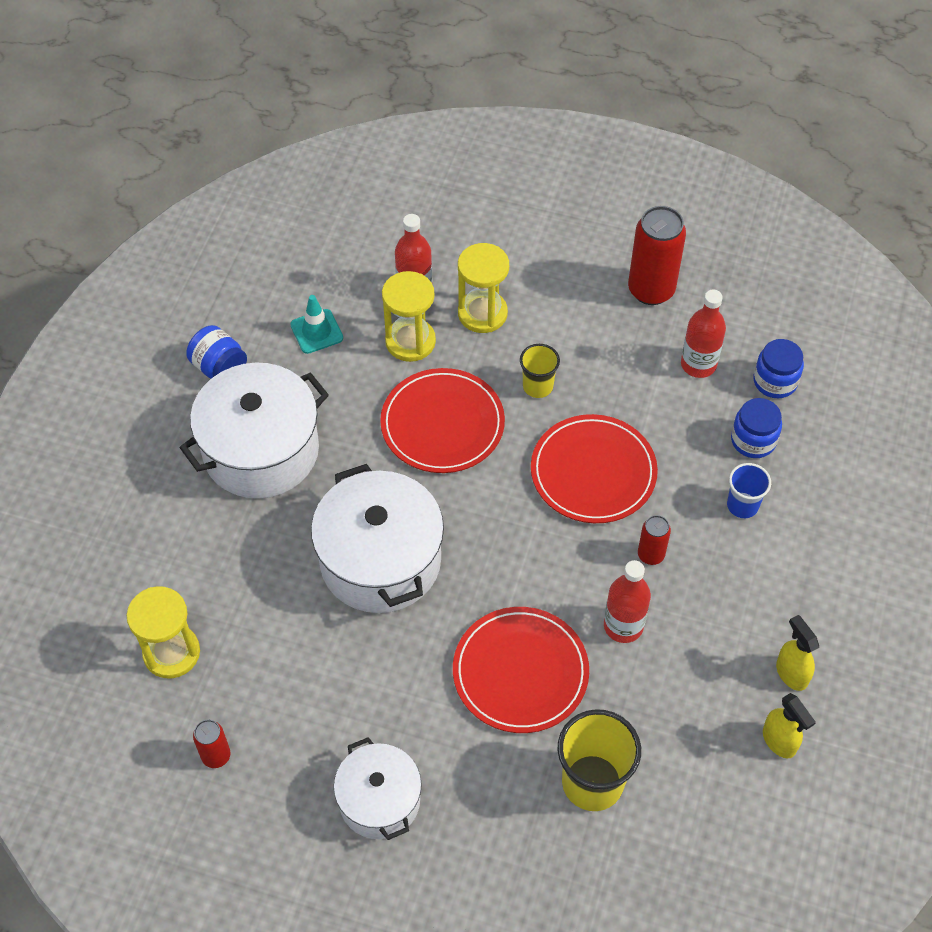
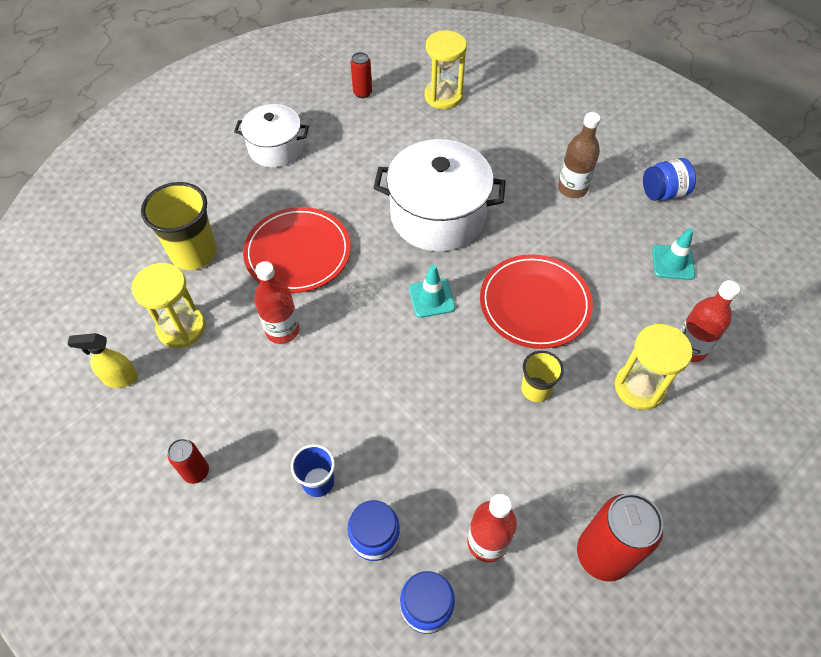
camera: 120 degrees right, 0 degrees up
(261, 450) = (572, 188): white pot -> brown bottle
(410, 341) = (632, 320): yellow hourglass -> yellow hourglass (181, 328)
(494, 513) = (431, 298): none -> turquoise traffic cone
(593, 472) = (425, 384): red plate -> none
(651, 555) = (324, 382): red can -> red can (196, 472)
(791, 673) = (157, 420): yellow spray bottle -> none

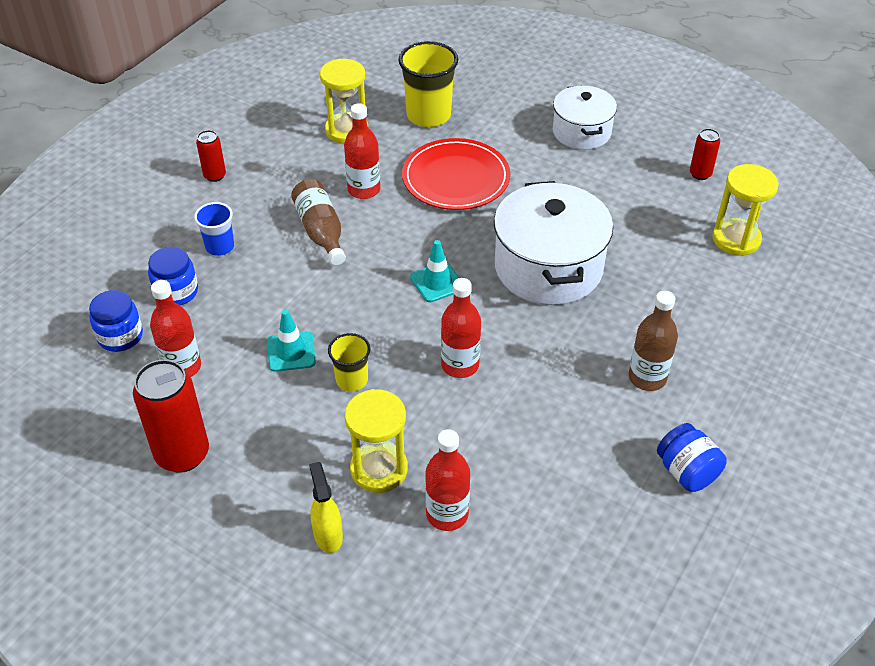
camera: 75 degrees right, 10 degrees down
(120, 378) = (288, 112): yellow spray bottle -> yellow spray bottle (328, 535)
(330, 380) = (321, 232): none -> brown bottle
(534, 303) = (460, 365): red plate -> red bottle
(673, 262) = (571, 490): turquoise traffic cone -> turquoise traffic cone (291, 352)

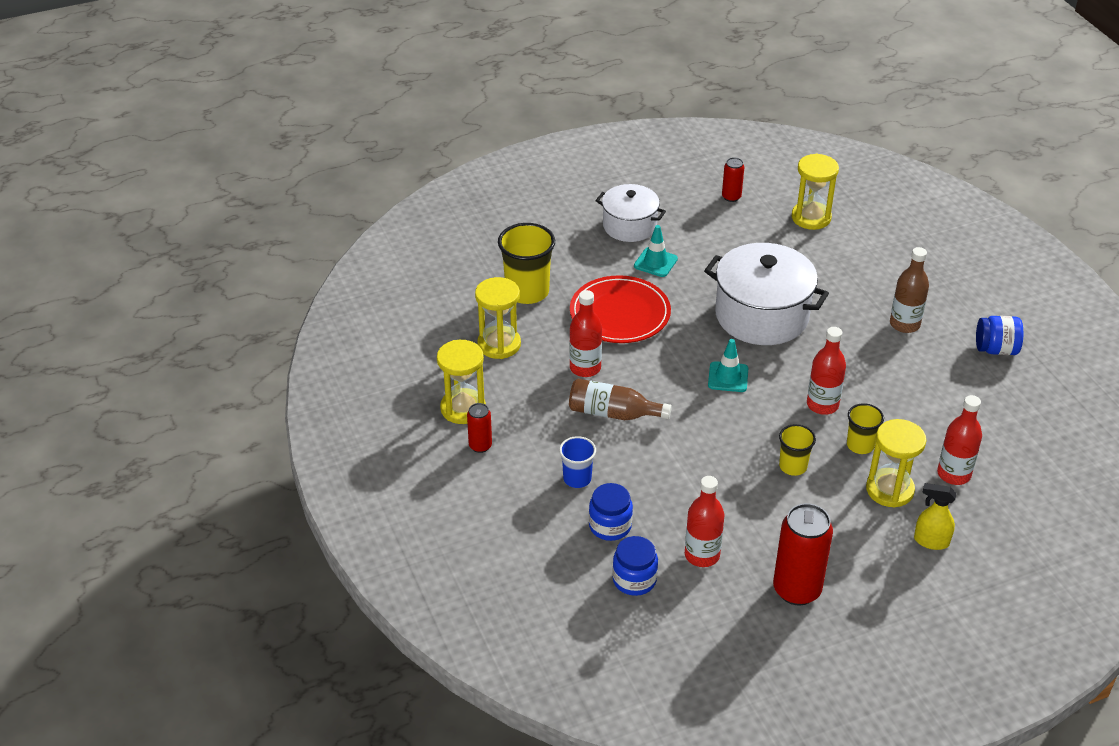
camera: 55 degrees left, 5 degrees down
(251, 147) = (463, 408): none -> yellow hourglass
(291, 352) = (736, 486): turquoise traffic cone -> turquoise traffic cone (655, 262)
(426, 418) = (860, 445): none -> yellow cup

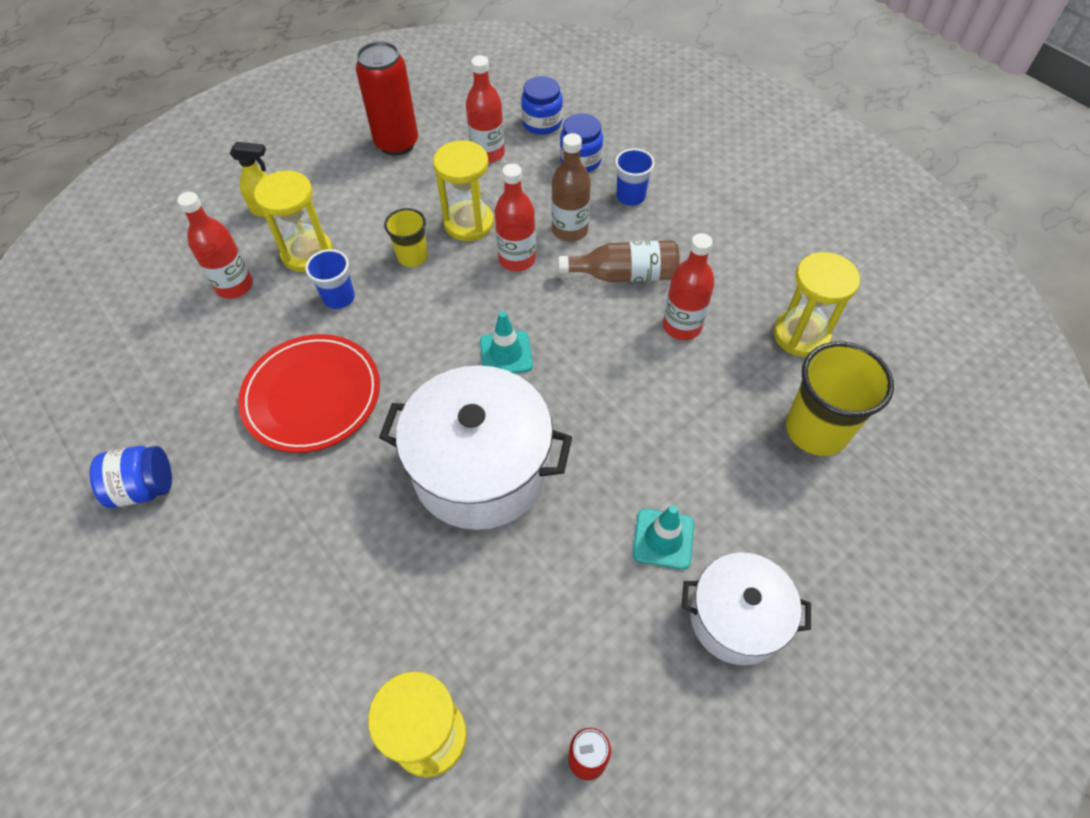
camera: 165 degrees right, 15 degrees up
(463, 408) = (788, 244): yellow hourglass -> yellow hourglass (468, 223)
(480, 446) = (744, 208): red can -> none
(620, 313) = (675, 422): red plate -> red plate (312, 395)
(822, 405) = (385, 341): red bottle -> red bottle (517, 259)
(860, 445) = (339, 298): yellow cup -> blue cup
(904, 324) = (273, 504): brown bottle -> brown bottle (570, 230)

